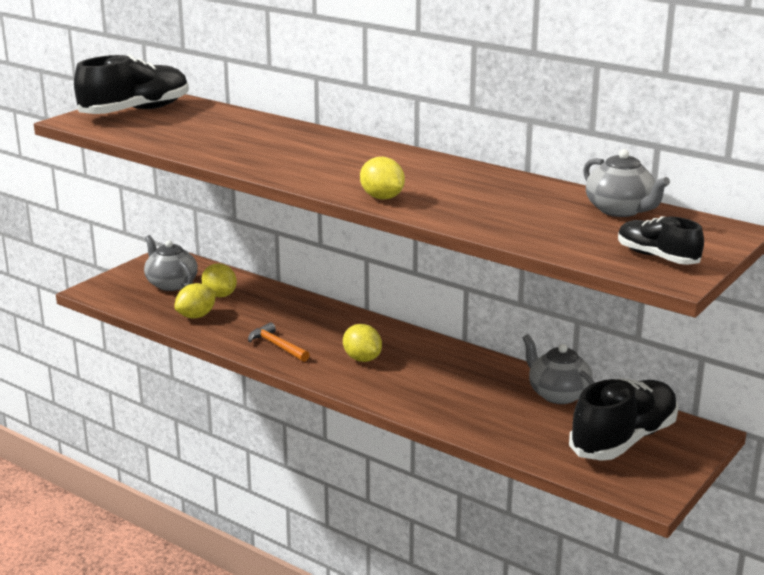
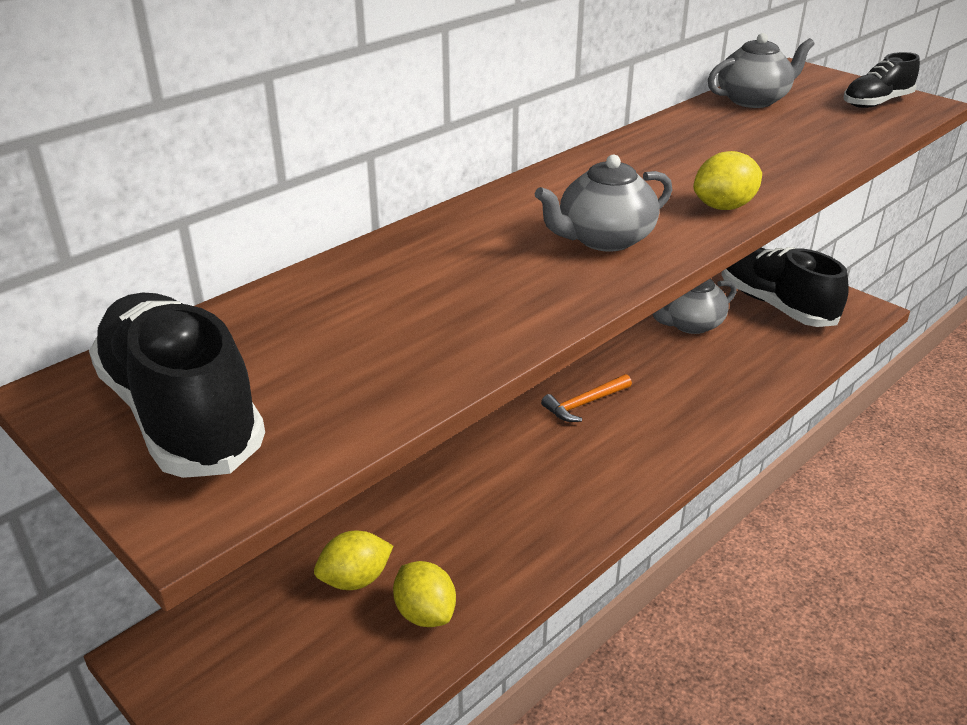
camera: 80 degrees left, 10 degrees up
(171, 284) = (281, 646): grey teapot -> grey teapot (604, 239)
(277, 346) = (549, 523): orange hammer -> orange hammer (585, 404)
(362, 359) = (598, 447): yellow lemon -> none

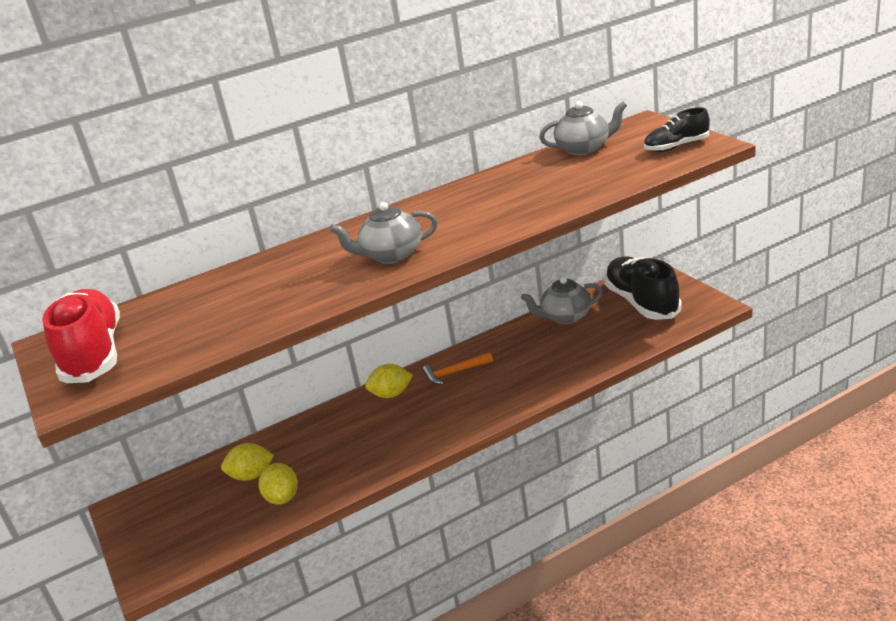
camera: 20 degrees right, 5 degrees down
(181, 413) = (94, 354): black shoe -> red shoe
(724, 207) = (487, 232): yellow lemon -> yellow lemon (391, 394)

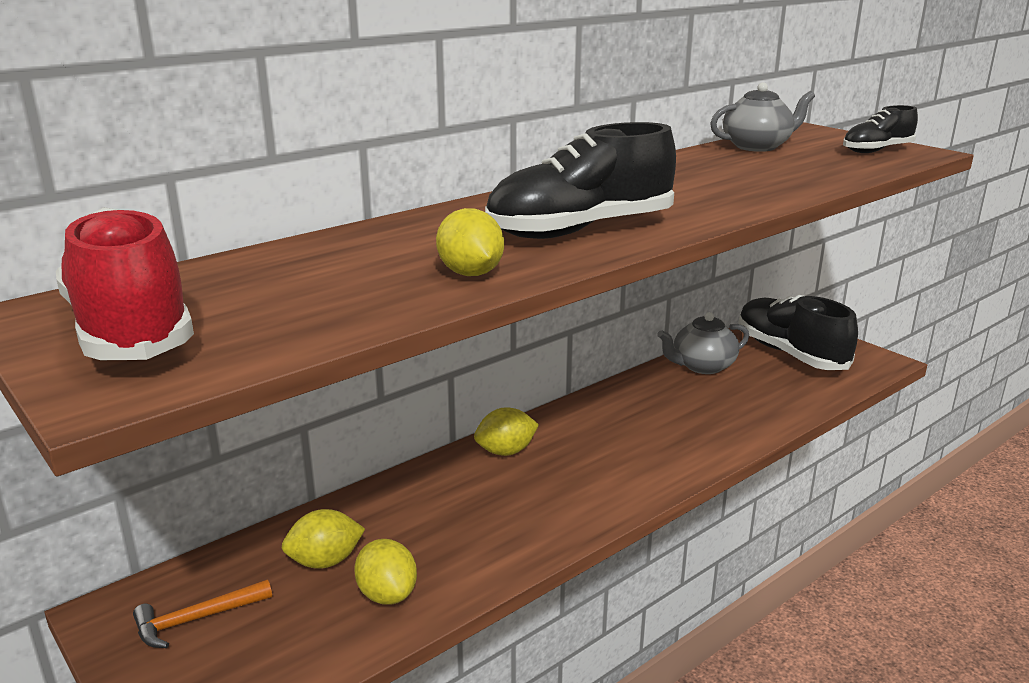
camera: 15 degrees left, 5 degrees down
(299, 301) = (470, 273): none -> yellow lemon
(391, 255) = (580, 230): grey teapot -> black shoe
(455, 372) = (585, 426): orange hammer -> orange hammer (196, 619)

